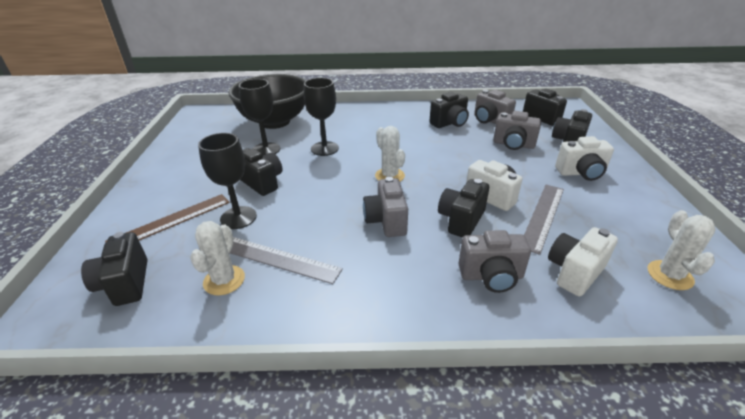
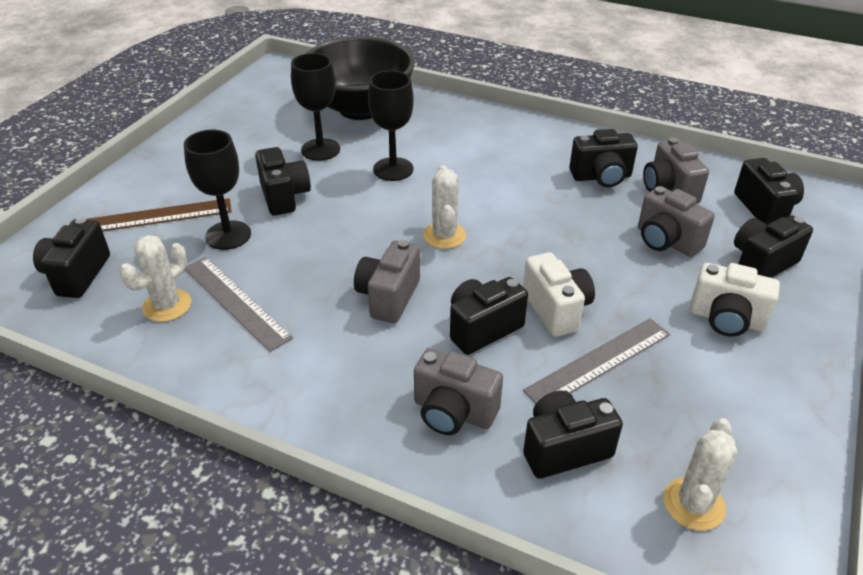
camera: 25 degrees right, 5 degrees up
(574, 272) = (564, 448): white camera -> black camera

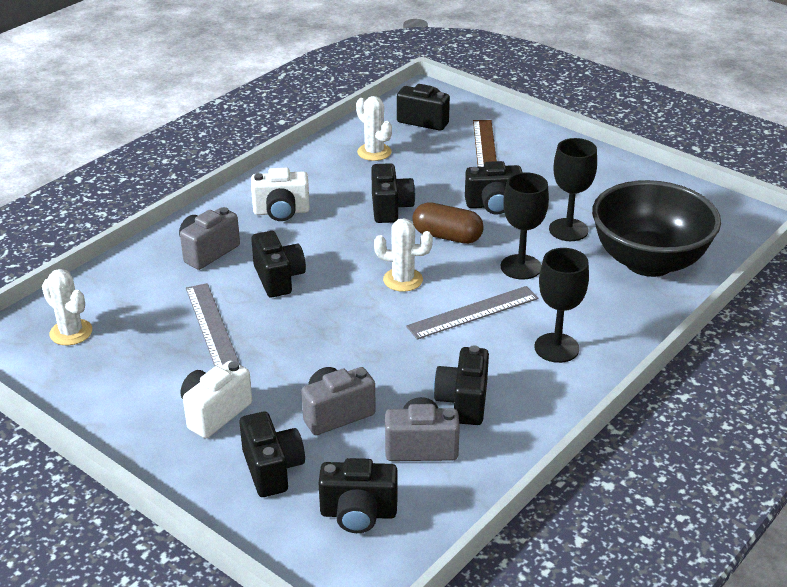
camera: 105 degrees right, 5 degrees down
(228, 235) = (447, 177): black goblet -> black goblet (556, 348)
(236, 302) = (365, 178): grey ruler -> grey ruler (473, 312)
(353, 218) = (447, 236): none -> brown capsule
(388, 297) = (336, 241): grey camera -> none
(556, 310) = (279, 319): white camera -> white camera (281, 212)
(564, 448) = (148, 290): black camera -> black camera (390, 208)

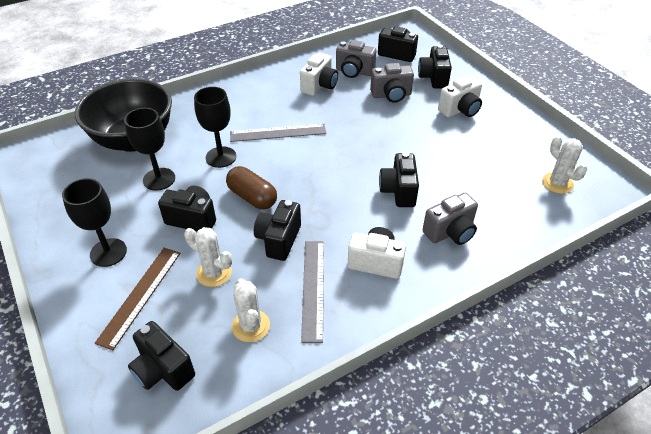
camera: 160 degrees left, 10 degrees up
(211, 326) = (455, 164): grey ruler -> grey ruler (313, 288)
(403, 280) = (308, 167): white cactus -> white cactus (214, 273)
(463, 402) = (319, 86): black camera -> white camera
(556, 348) = (246, 101): black goblet -> black goblet (108, 252)

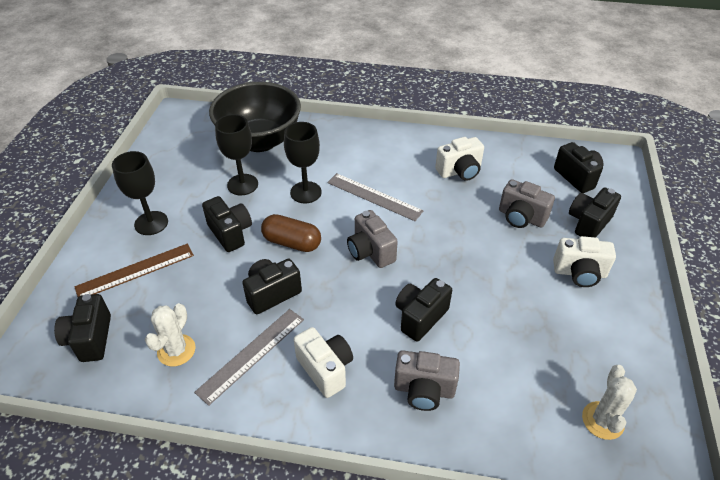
camera: 40 degrees right, 0 degrees up
(214, 273) = (198, 288): white cactus -> none
(252, 197) = (292, 242): brown capsule -> brown capsule turned 60 degrees counterclockwise
(354, 72) = (509, 174): grey camera -> grey camera (370, 252)

